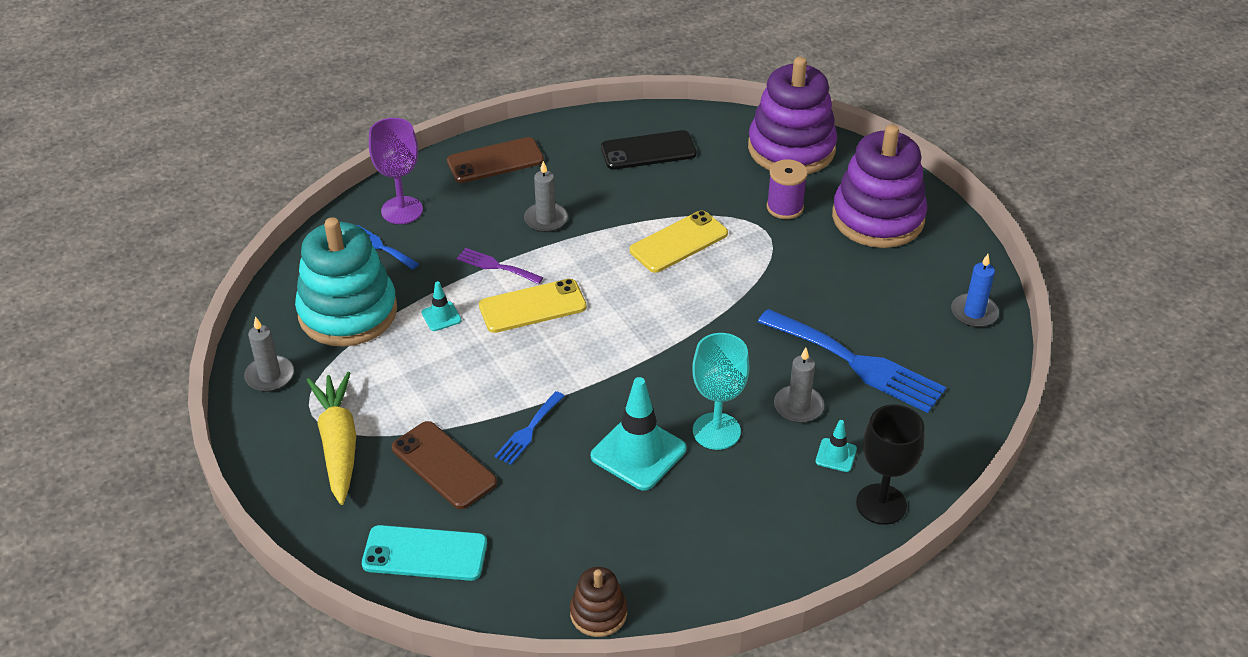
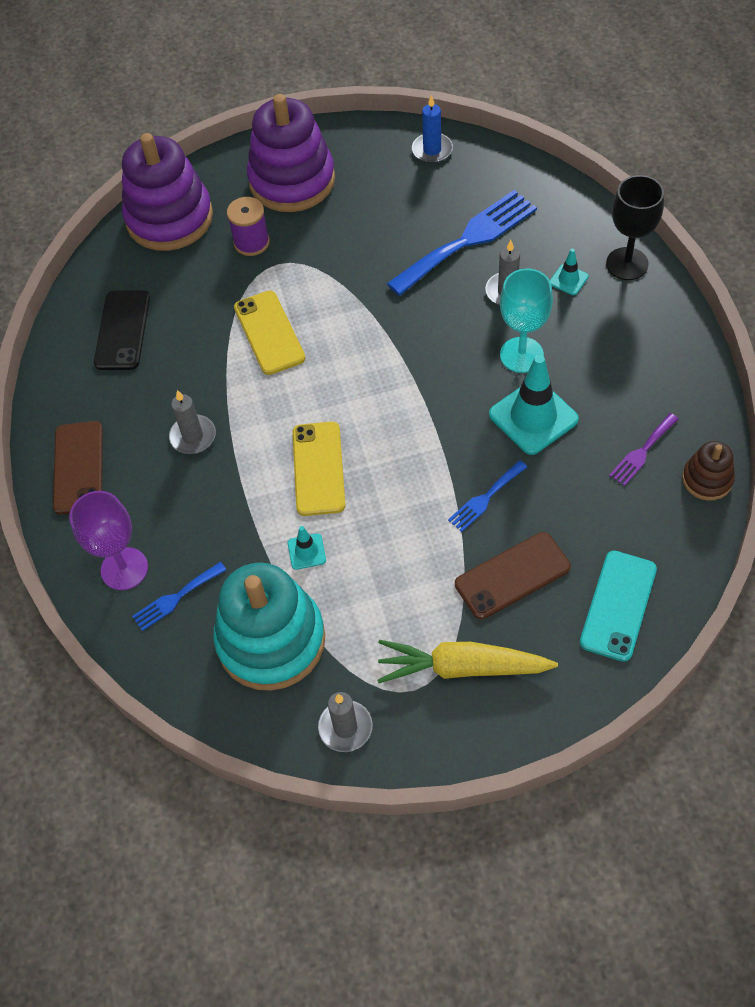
camera: 70 degrees left, 15 degrees up
(496, 266) = (248, 491): purple fork -> purple fork (642, 452)
(528, 431) = (485, 498): blue fork -> blue fork turned 90 degrees clockwise

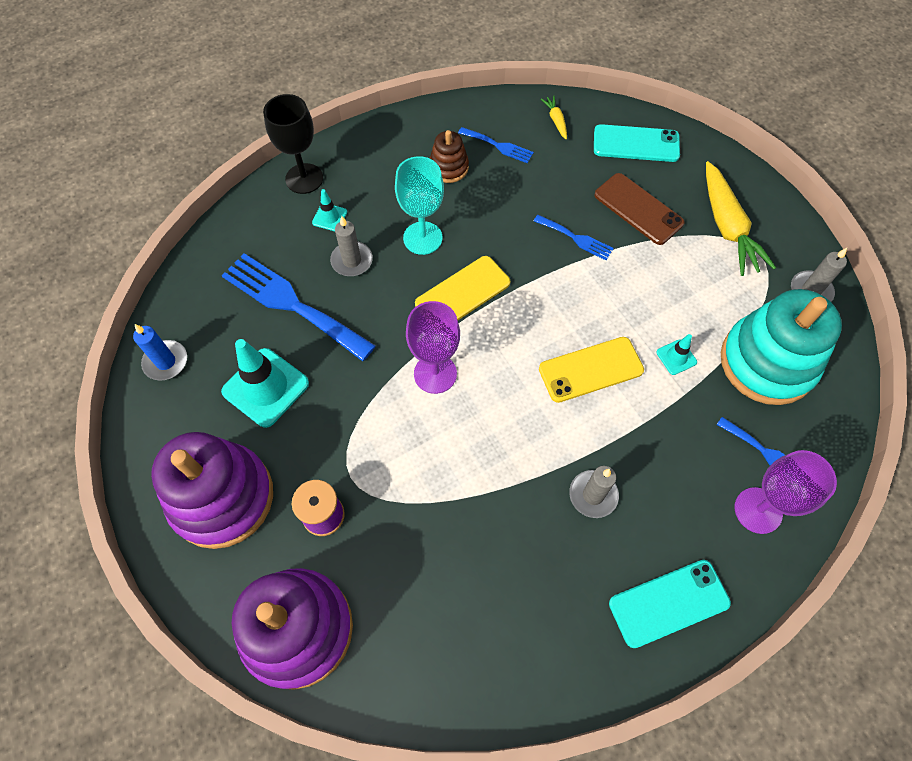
camera: 110 degrees left, 5 degrees up
(78, 467) = (669, 603): brown phone -> turquoise phone
(122, 330) = (479, 624): black phone -> none
(269, 333) = (446, 458): yellow phone -> yellow phone (462, 293)
(357, 339) = (435, 374): none -> purple goblet
(533, 417) = (486, 219): turquoise traffic cone -> turquoise traffic cone (265, 387)
(642, 452) = (498, 146): purple fork -> blue fork
(674, 523) = (556, 120): none -> yellow carrot
(707, 479) = (511, 106): brown stacking toy -> brown stacking toy (448, 167)

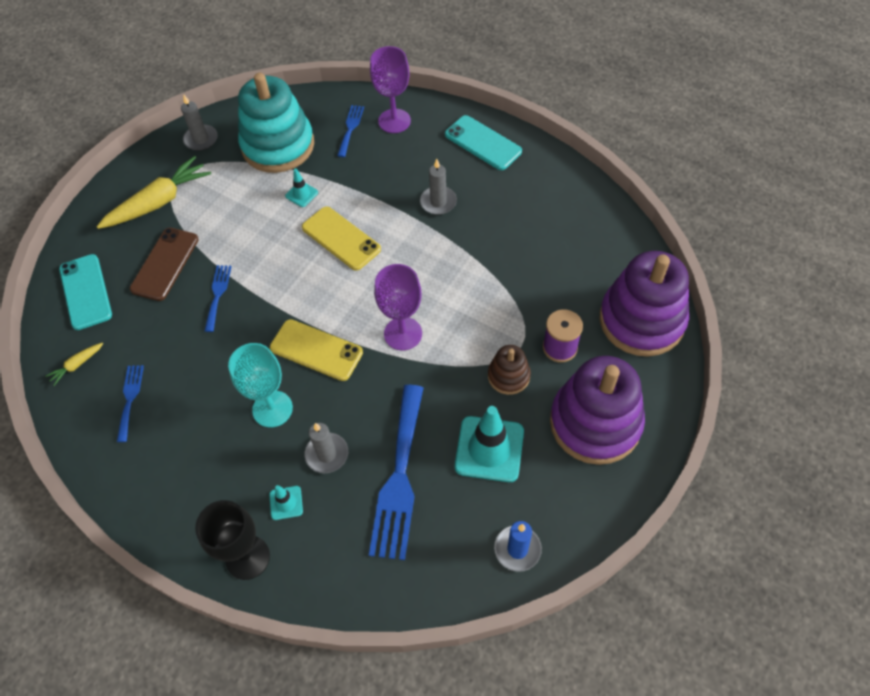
camera: 115 degrees left, 5 degrees down
(448, 167) = (176, 429): brown stacking toy -> brown stacking toy (508, 376)

